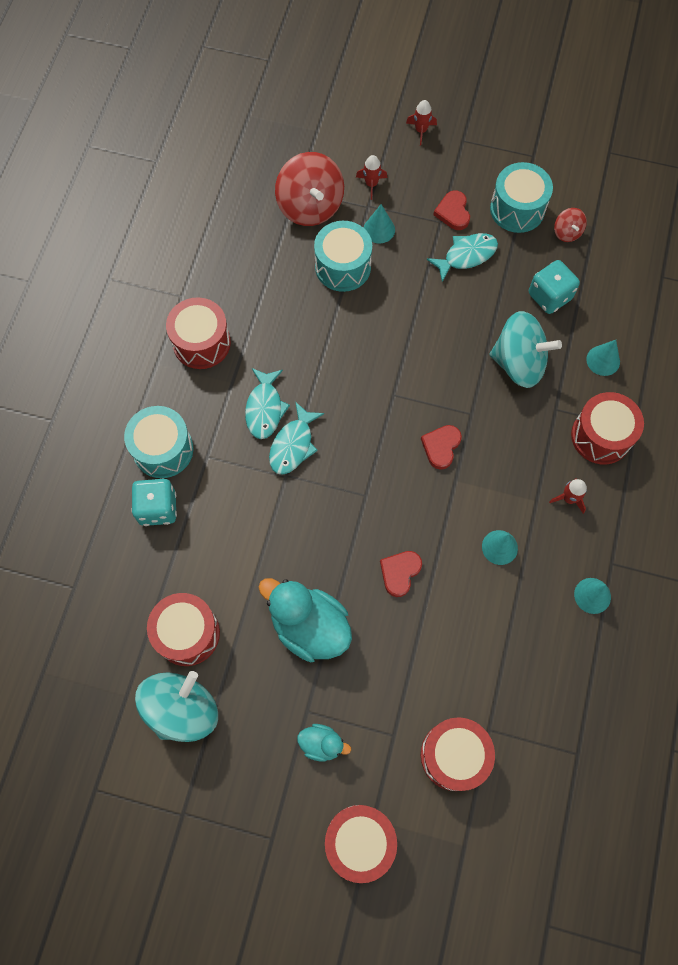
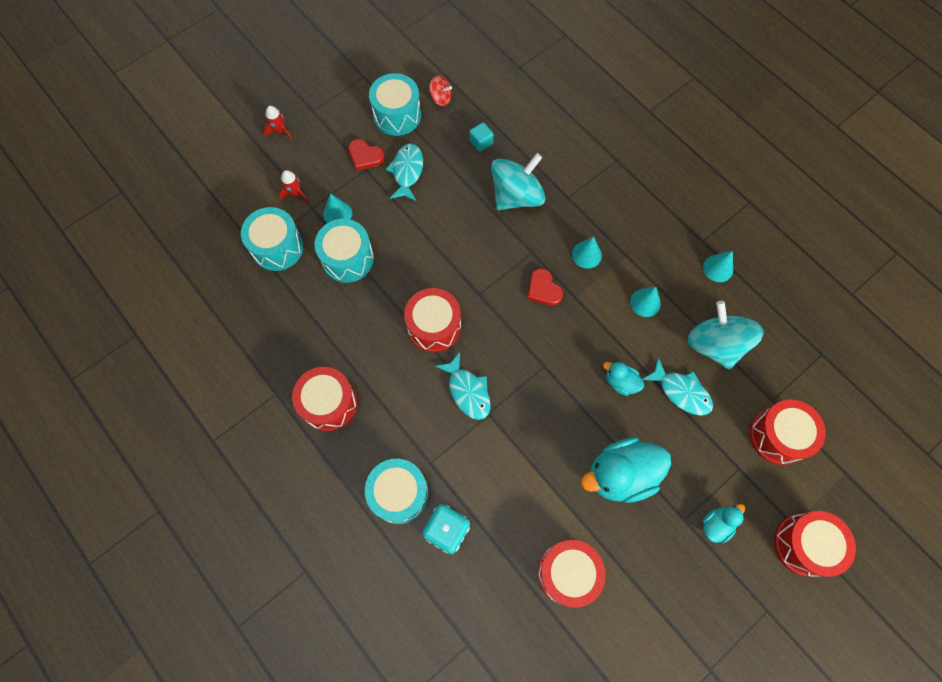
camera: 55 degrees left, 0 degrees up
(182, 709) = (627, 616): turquoise spinning top -> turquoise spinning top (715, 344)
(265, 408) = (422, 392): turquoise fish -> turquoise fish (681, 392)
(310, 206) = (277, 247): red spinning top -> turquoise drum
(400, 573) = (620, 382): red heart -> turquoise duck
(549, 296) = (481, 142): turquoise dice -> turquoise cube
(569, 498) = (639, 234): red rocket -> none
(601, 436) = (608, 184): red drum -> red drum (434, 327)
(603, 360) = (554, 144): turquoise cone -> turquoise cone (586, 255)

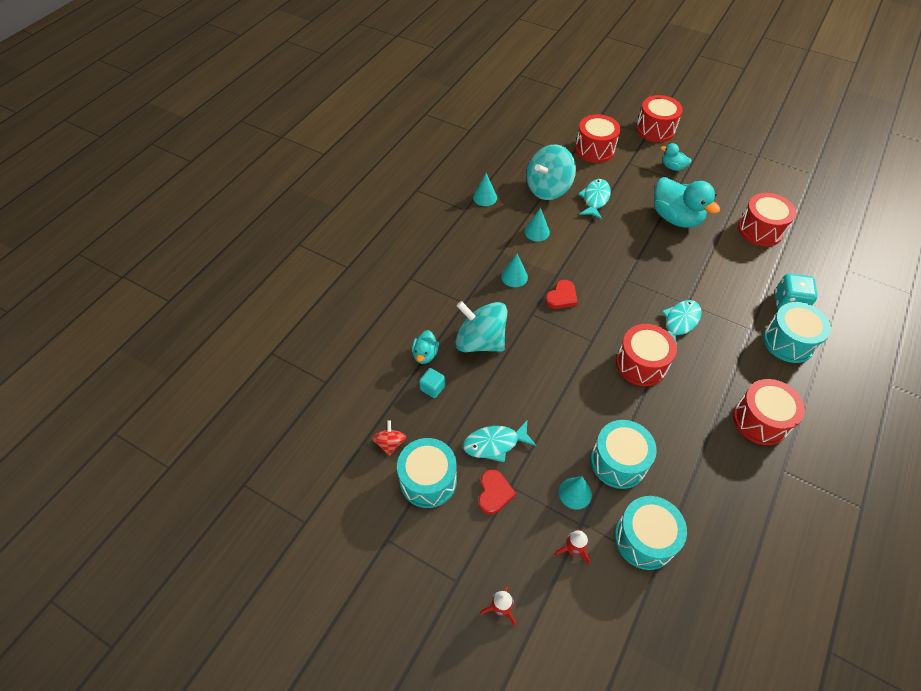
camera: 110 degrees left, 15 degrees down
(620, 382) = (609, 232): turquoise duck -> turquoise duck (425, 354)

